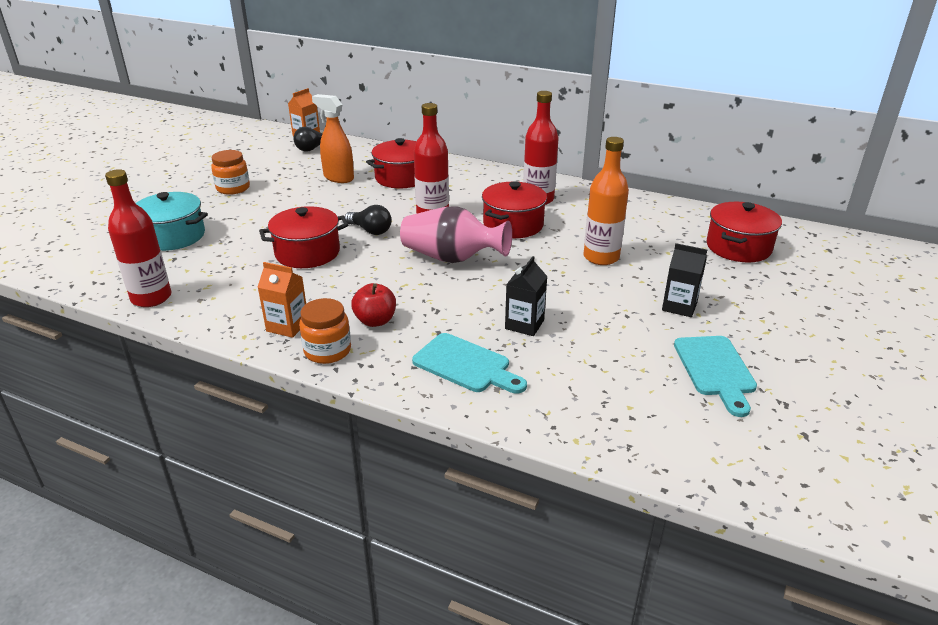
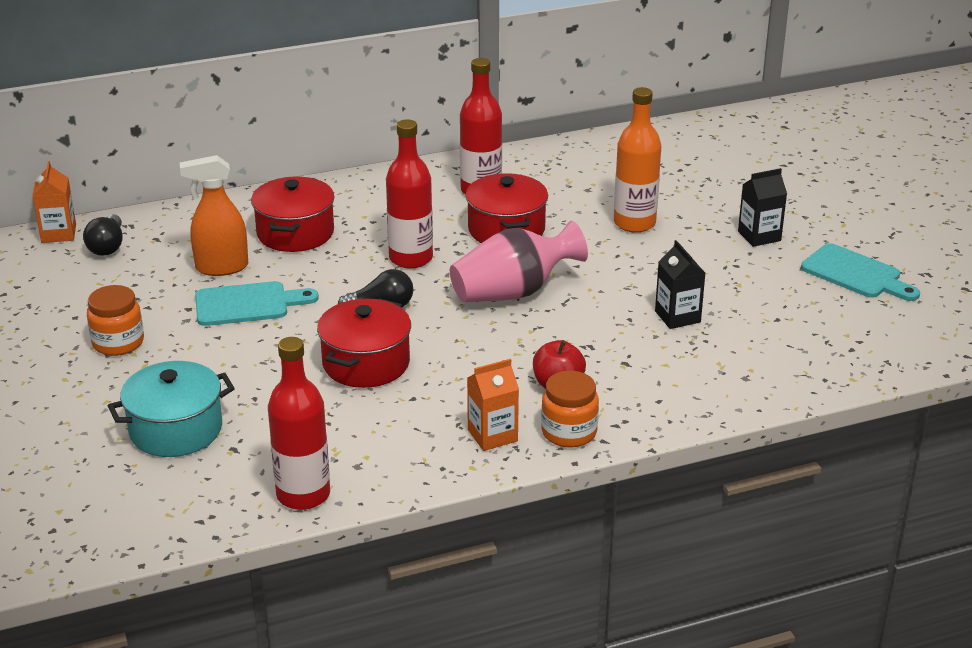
camera: 45 degrees left, 0 degrees up
(466, 365) = (693, 375): turquoise cutting board -> turquoise cutting board (248, 304)
(738, 247) = (720, 157): red pot -> none

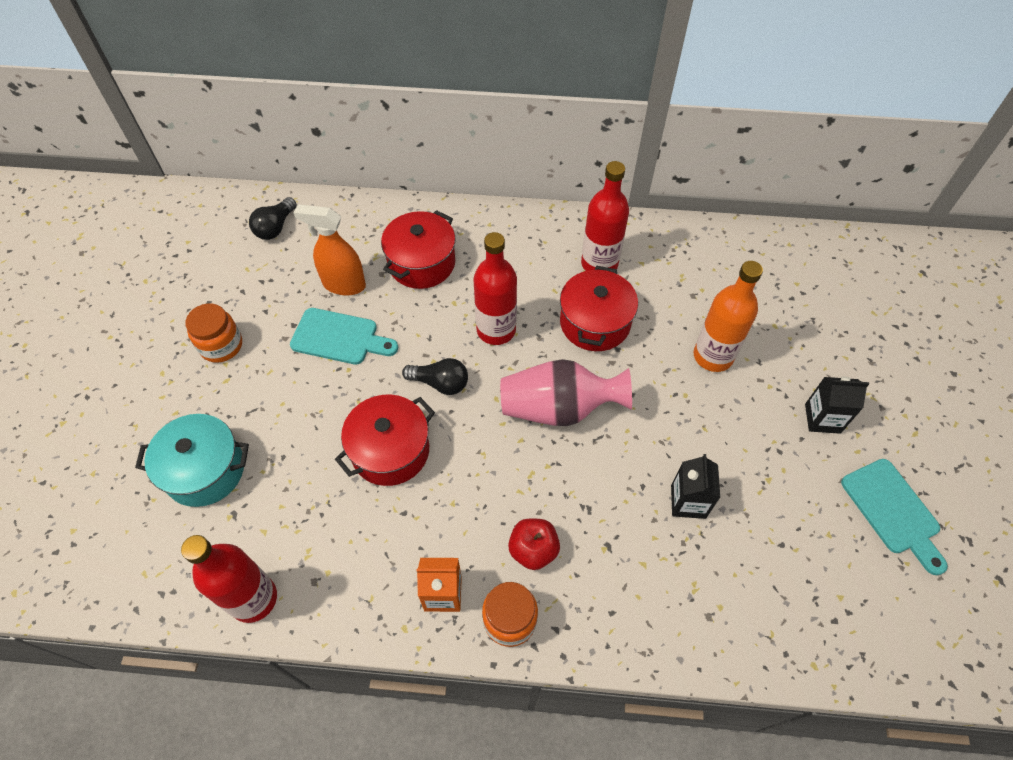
camera: 25 degrees right, 25 degrees up
(58, 233) = (250, 199): orange carton -> none

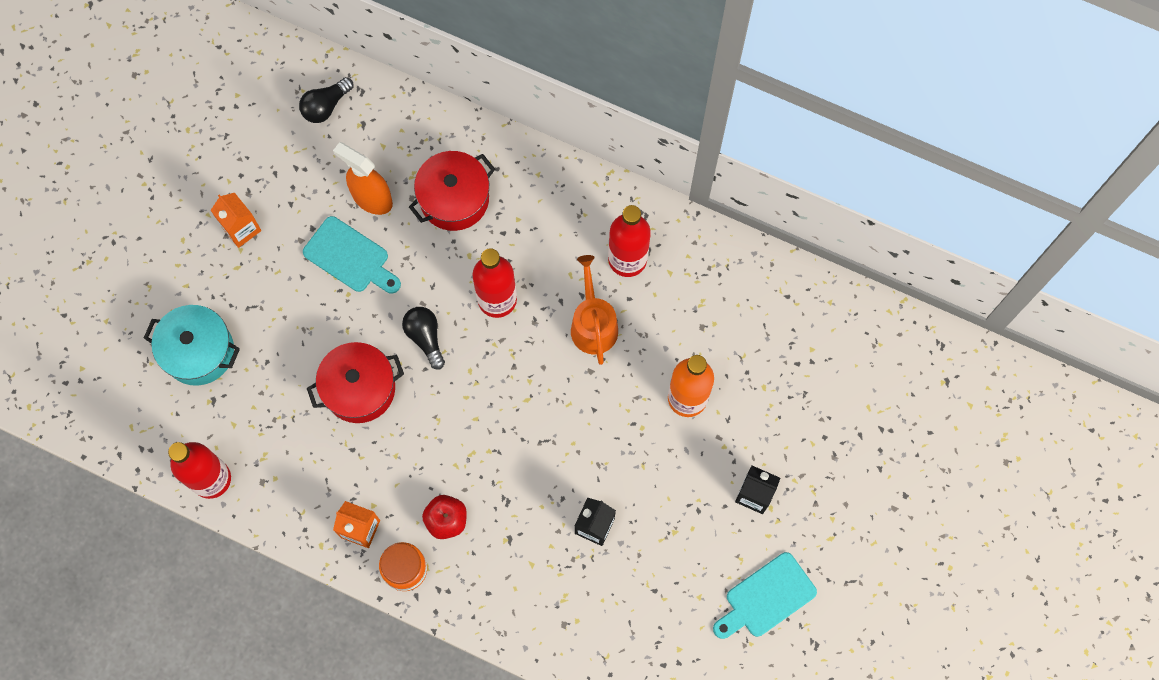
camera: 20 degrees right, 15 degrees up
(221, 346) = (241, 229): orange jar -> orange carton
(440, 383) = (425, 337): black light bulb -> black light bulb turned 150 degrees counterclockwise
(559, 408) = (521, 400): pink vase -> none
(595, 323) = (593, 324): red pot -> orange watering can
(893, 511) = (766, 598): turquoise cutting board -> turquoise cutting board turned 60 degrees clockwise

